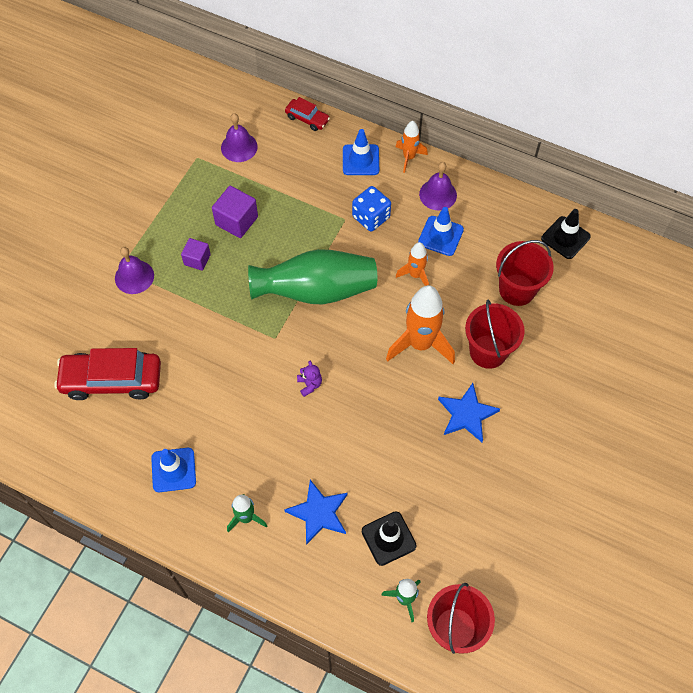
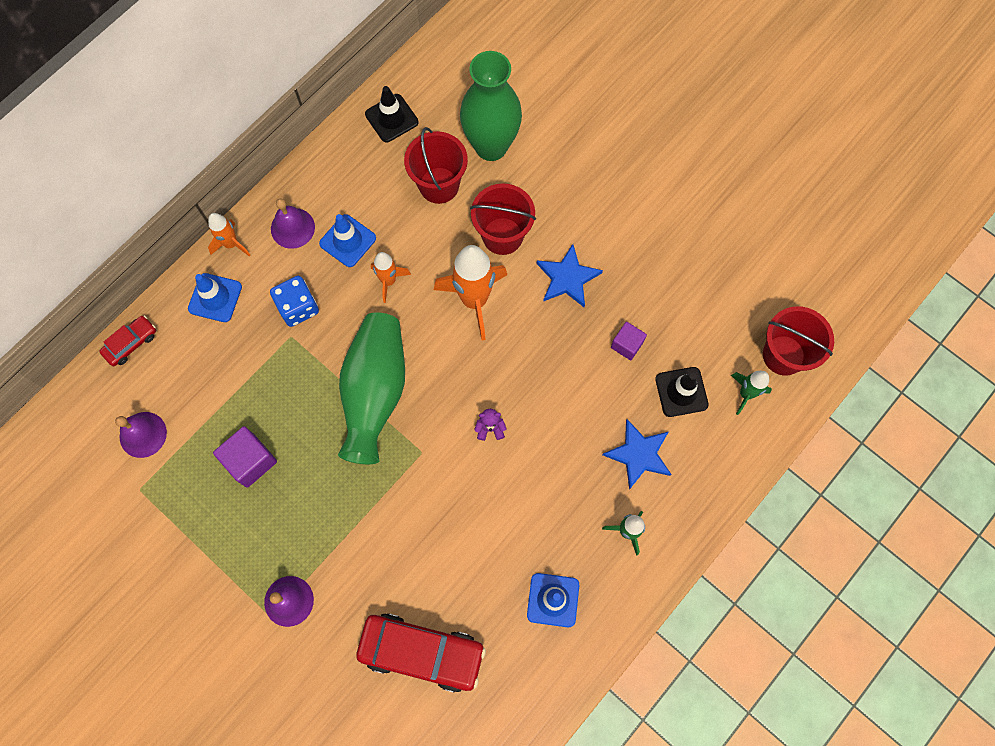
camera: 75 degrees left, 10 degrees up
(112, 380) = (421, 652): red car -> red car turned 90 degrees counterclockwise
(197, 259) = (289, 519): purple cube -> purple cube (627, 345)
(571, 321) = (491, 146): none -> green vase

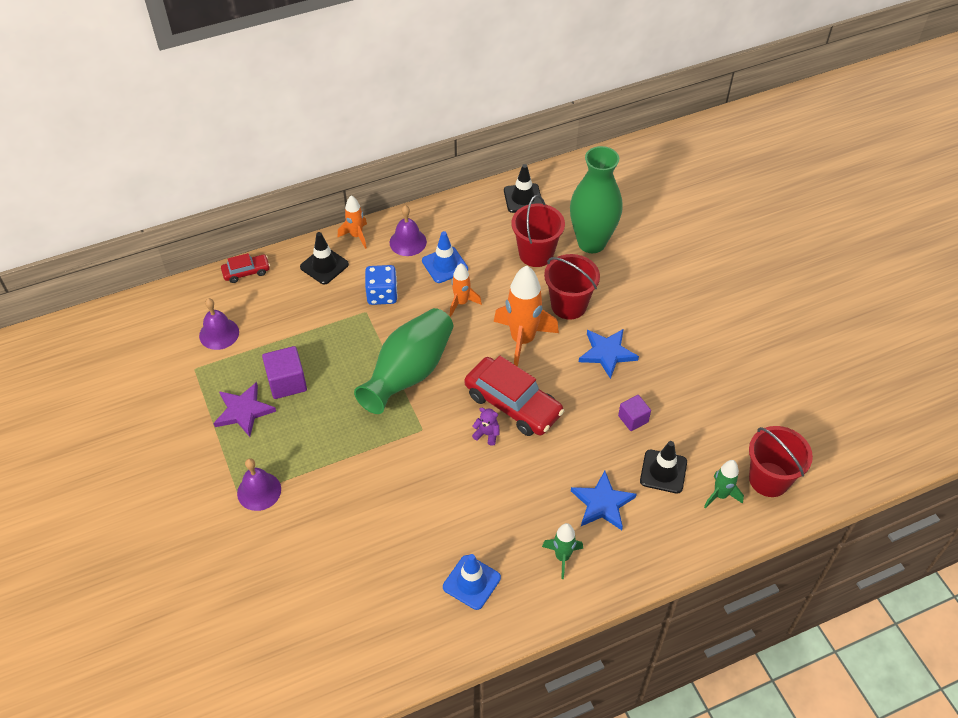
camera: 25 degrees right, 20 degrees down
(215, 298) = (324, 266): blue traffic cone -> black traffic cone
(222, 516) = (243, 411): none -> purple star
(421, 652) = (341, 574): red car -> red car (513, 404)

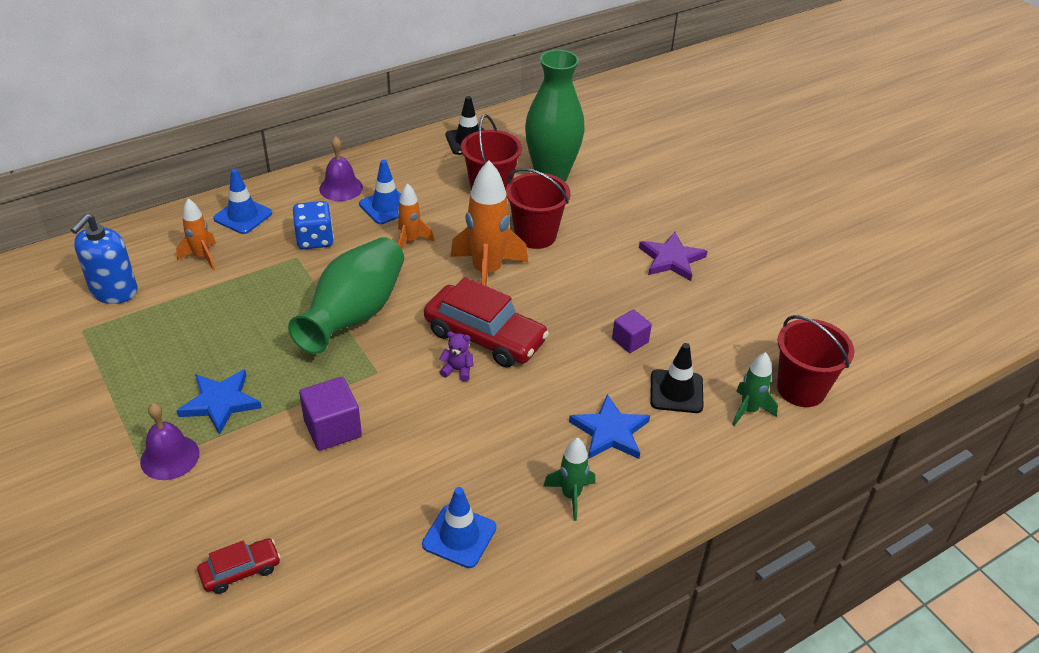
camera: 10 degrees left, 10 degrees down
(219, 333) = (114, 291): purple bell -> blue soap dispenser
(243, 411) = (147, 370): purple star -> purple star (671, 259)
(246, 272) = (147, 228): red car -> red car (240, 571)
(287, 382) = (202, 335): purple cube -> purple cube (333, 429)
(324, 266) = (243, 216): black traffic cone -> blue traffic cone
(356, 236) = (279, 186): orange rocket -> orange rocket (202, 257)
(607, 353) = (587, 278): blue star -> blue star (220, 402)

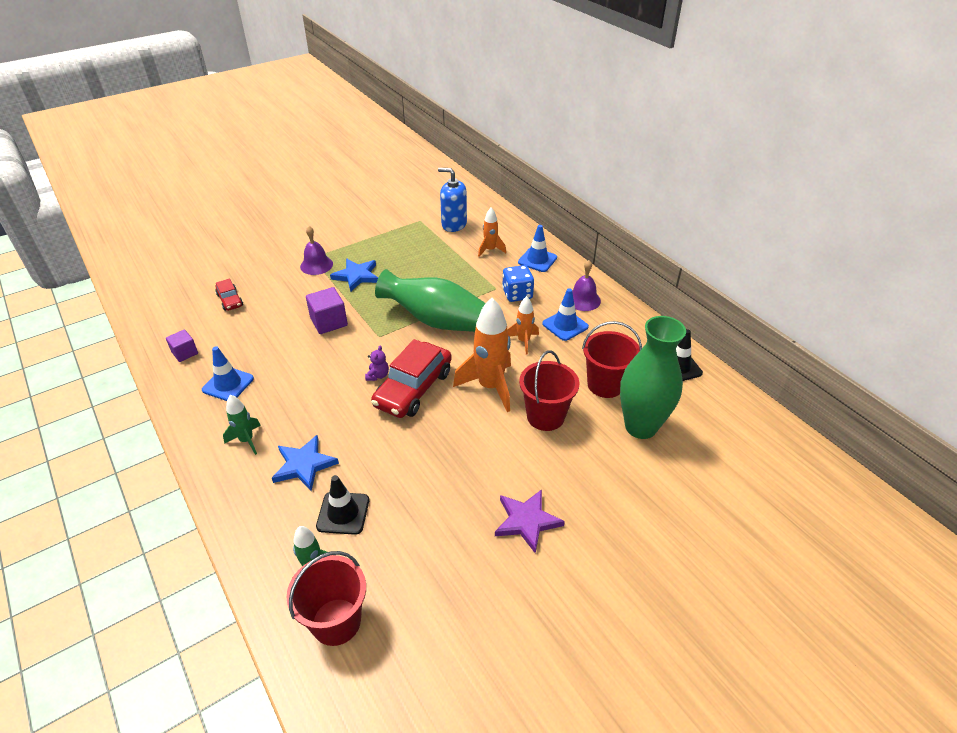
camera: 90 degrees right, 0 degrees up
(630, 340) = (408, 482): purple cube -> purple cube (185, 353)

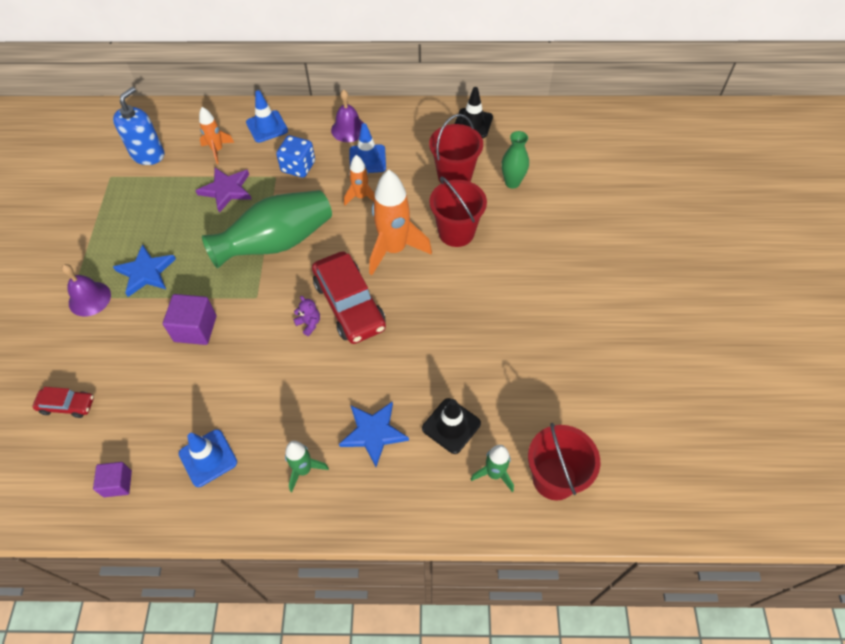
camera: 55 degrees left, 15 degrees up
(454, 224) = (148, 154): blue soap dispenser -> blue soap dispenser turned 150 degrees clockwise
(526, 521) = (547, 303): purple star -> purple star (226, 190)
(640, 427) = (512, 182): green vase -> green vase, size x0.53

